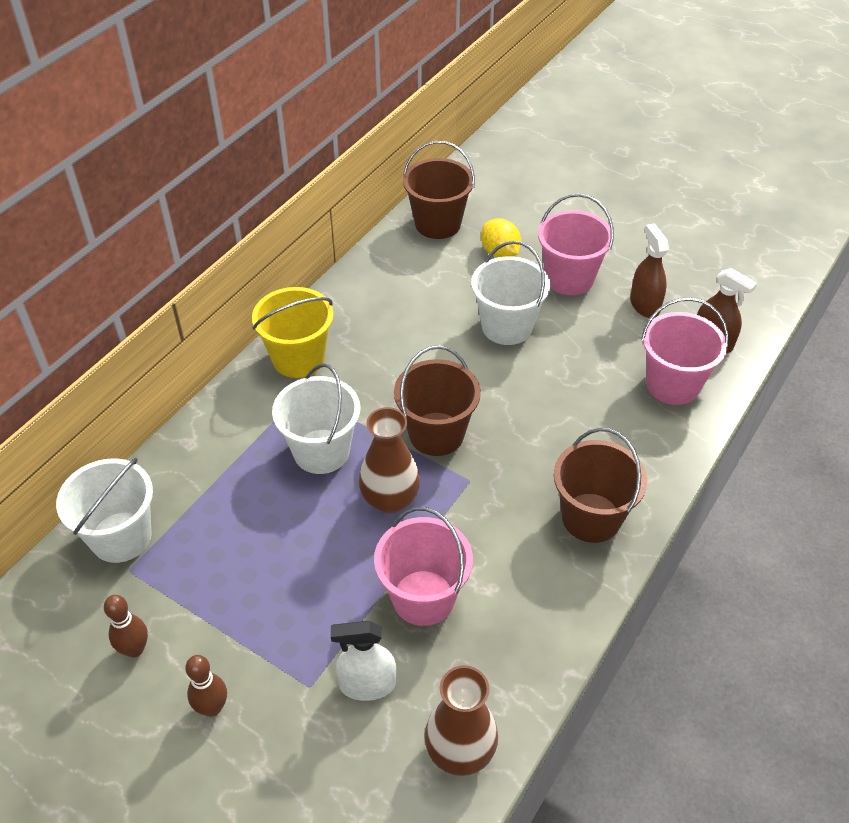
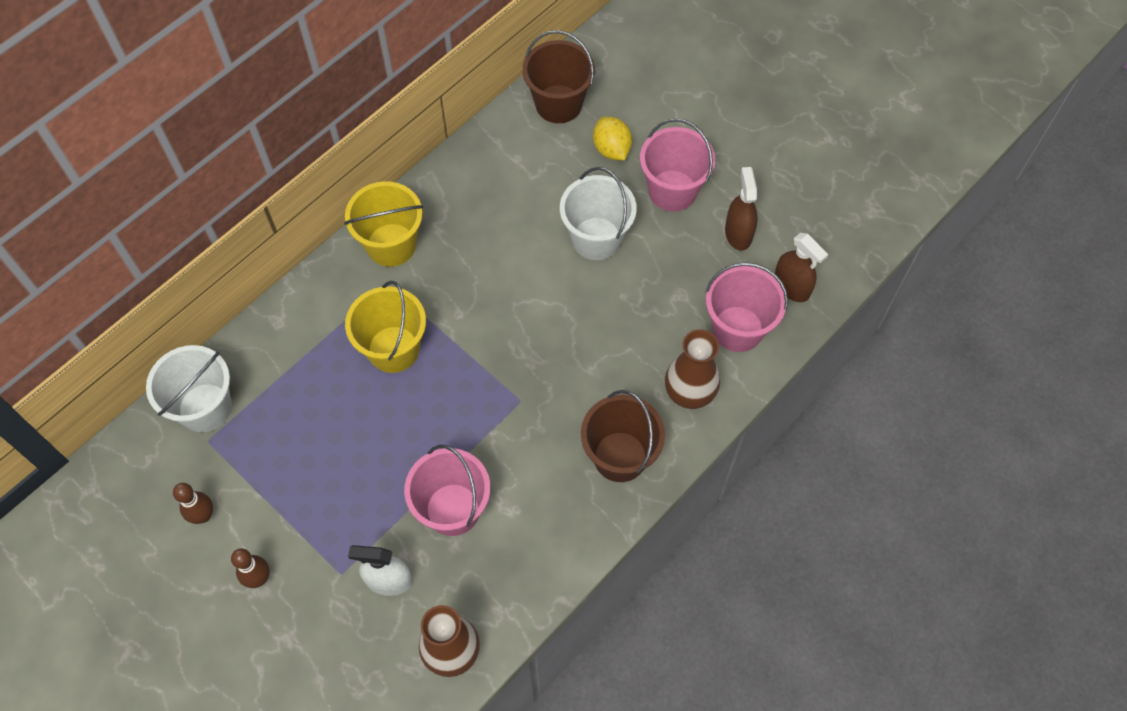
camera: 10 degrees right, 15 degrees up
(321, 451) = (393, 349): white bucket -> yellow bucket
(390, 499) = (444, 409): brown vase -> brown vase (689, 393)
(436, 434) = (501, 347): brown bucket -> none

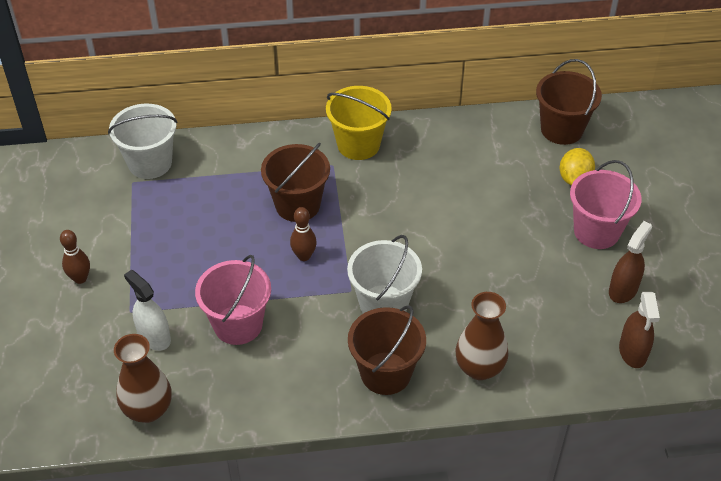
camera: 40 degrees right, 15 degrees down
(203, 515) = (86, 221): brown bowling pin -> brown bowling pin (304, 256)
(393, 349) = (297, 205): yellow bucket -> brown bucket
(596, 238) = (507, 226): white bucket -> white bucket (383, 304)
(737, 329) = (560, 351): pink bucket -> none

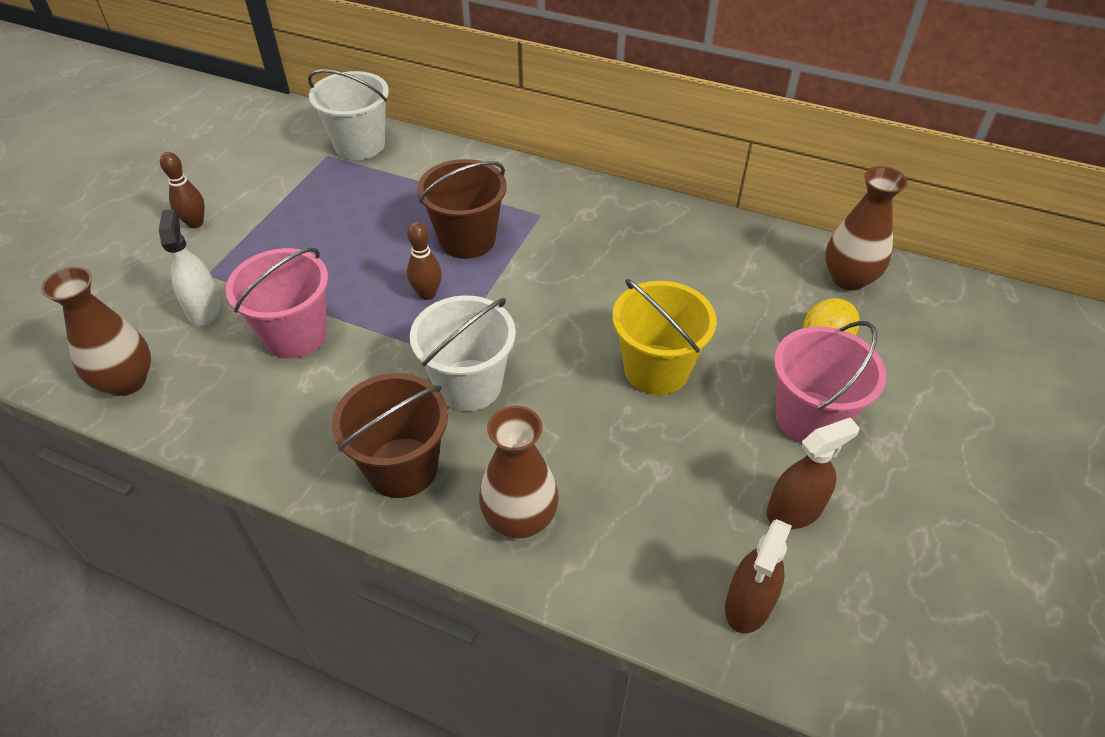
camera: 30 degrees right, 0 degrees up
(358, 144) = (585, 205): yellow bucket -> yellow bucket (656, 369)
(561, 129) = (848, 278): brown bucket -> brown vase

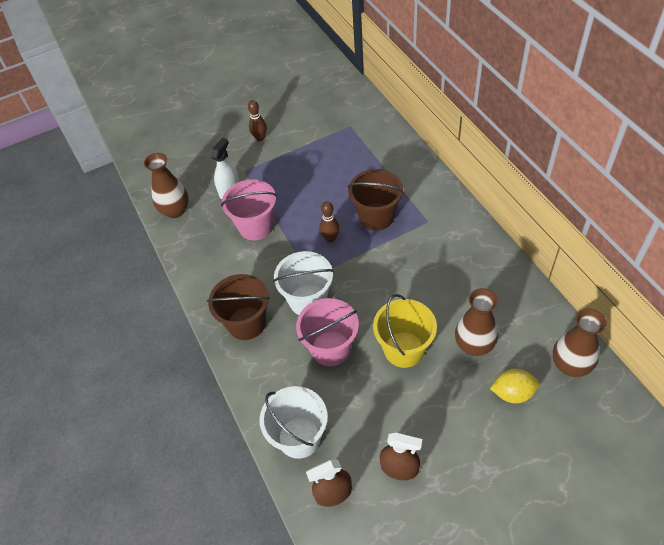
camera: 45 degrees right, 5 degrees up
(359, 145) = (371, 127): white bucket -> white bucket (299, 437)
(520, 519) = (273, 381): brown vase -> brown vase (474, 345)
(809, 418) = (458, 428): pink bucket -> pink bucket (331, 348)

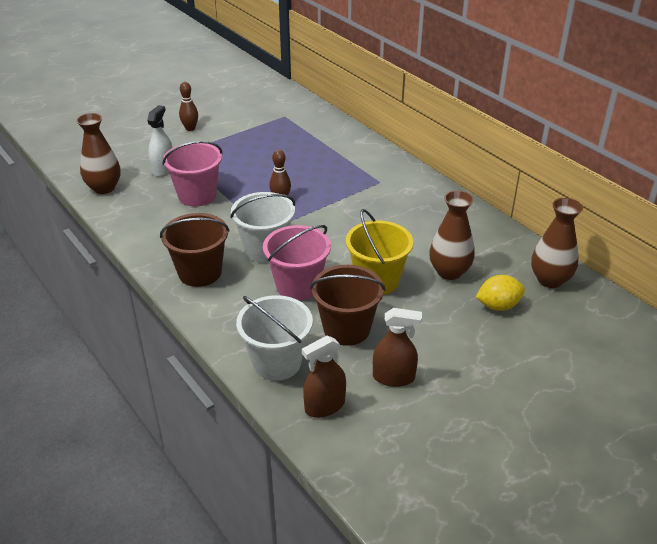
camera: 15 degrees left, 15 degrees down
(376, 216) = (326, 181): brown bucket -> brown bucket (346, 329)

